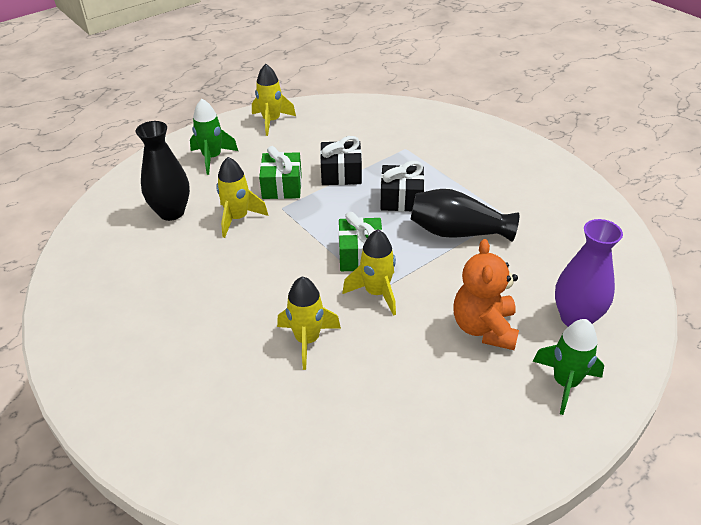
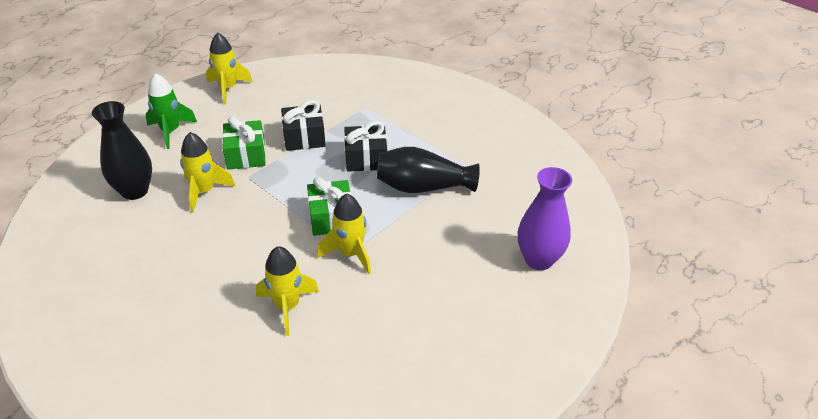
camera: 10 degrees left, 0 degrees up
(484, 328) = (455, 277): orange teddy bear -> none
(565, 383) = (533, 321): green rocket -> none

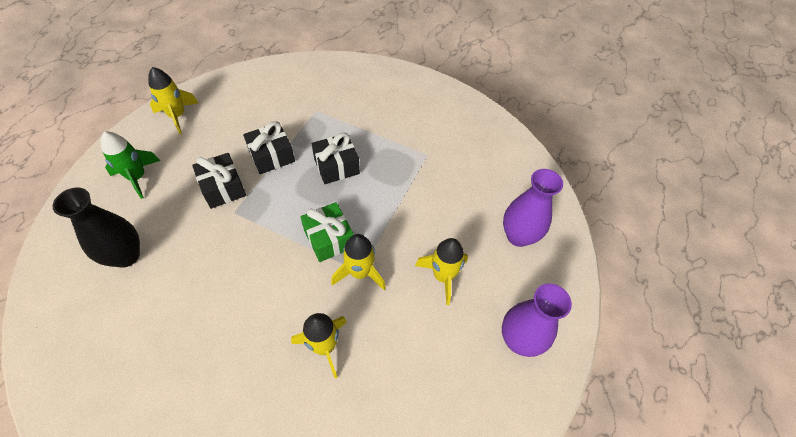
camera: 20 degrees left, 15 degrees up
(204, 191) = (198, 239): yellow rocket -> yellow rocket (443, 276)
(246, 155) = (223, 188): green gift -> black gift
(423, 187) = (397, 185): black vase -> none
(497, 352) = (519, 340): none -> purple vase

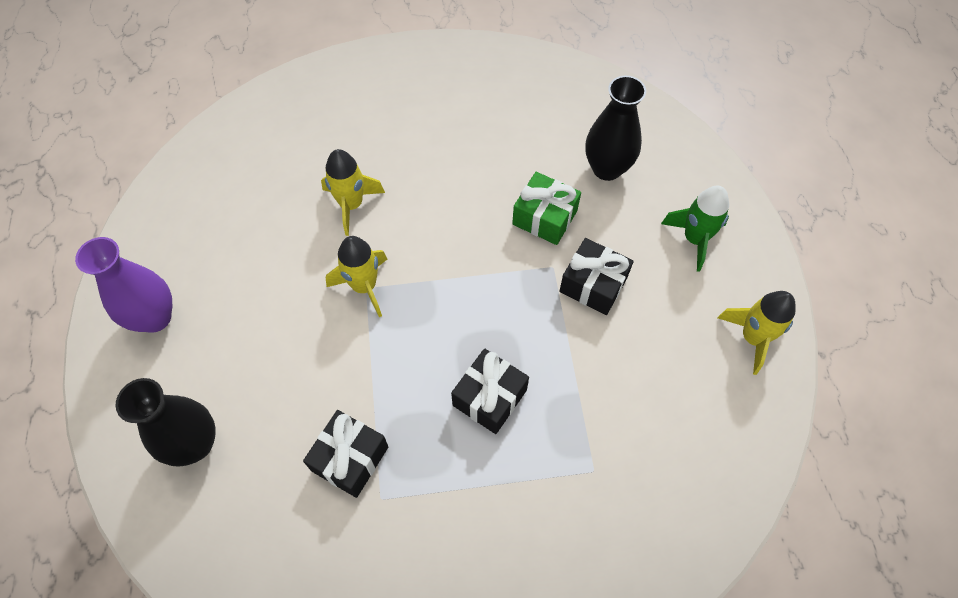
camera: 150 degrees right, 5 degrees up
(272, 156) = (581, 359): black gift -> black gift (350, 458)
(329, 238) = (425, 301): green gift -> green gift (544, 217)
(443, 276) = (269, 336): yellow rocket -> none
(518, 236) = (195, 444): purple vase -> black vase

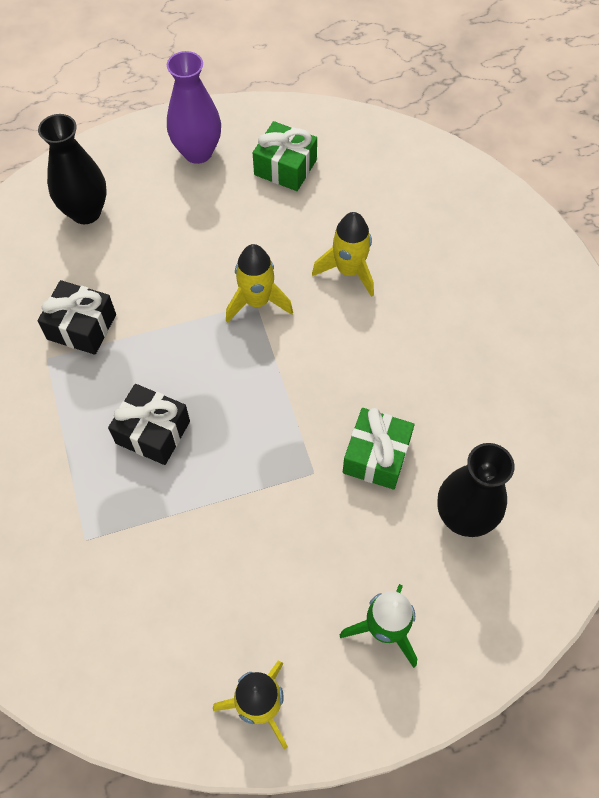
camera: 80 degrees right, 0 degrees up
(208, 238) = (285, 167): none -> green gift
(593, 285) = (299, 517): black gift -> none

